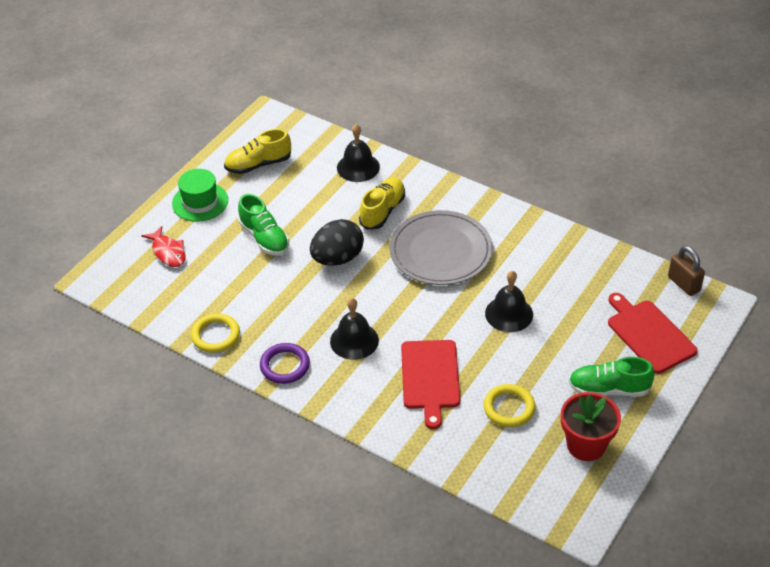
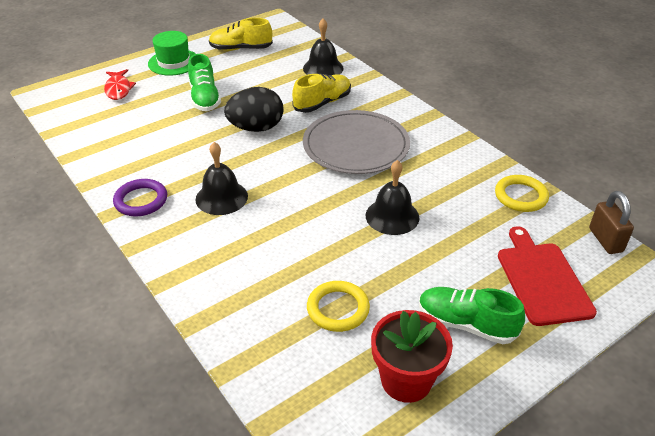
camera: 20 degrees right, 5 degrees down
(215, 335) = (102, 159): yellow ring -> yellow ring (520, 196)
(430, 378) = (272, 252): red cutting board -> none

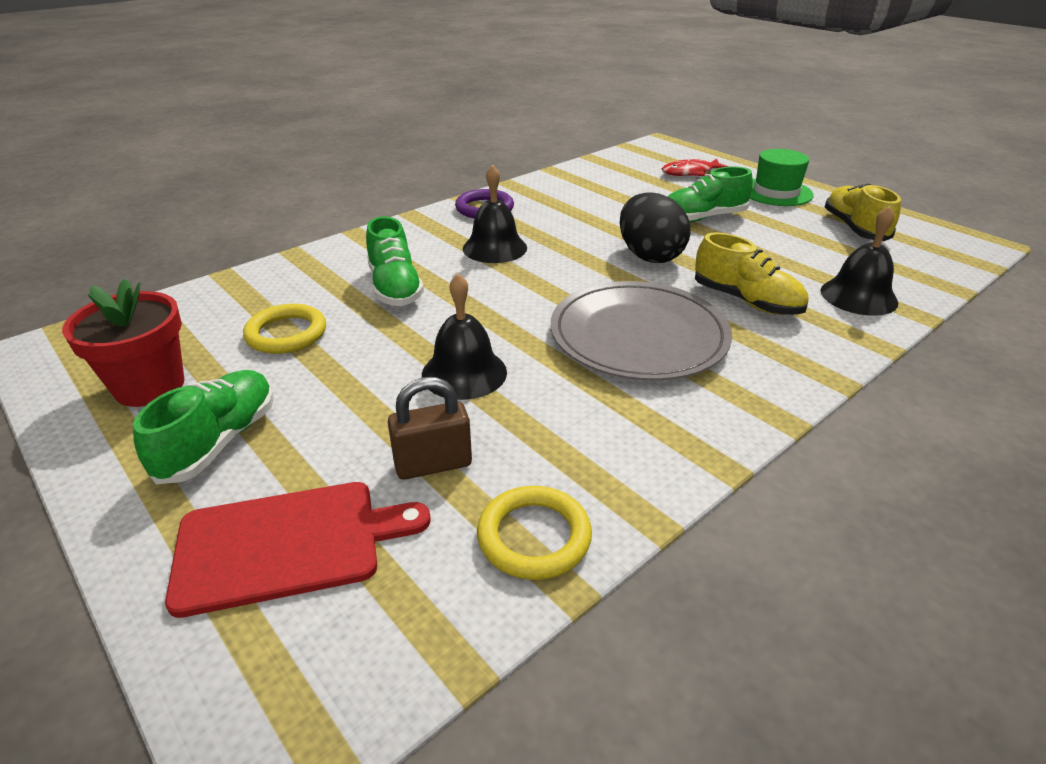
camera: 85 degrees right, 5 degrees down
(276, 251) = (395, 287): none -> green shoe
(605, 240) = (386, 682): brown padlock -> brown padlock (433, 464)

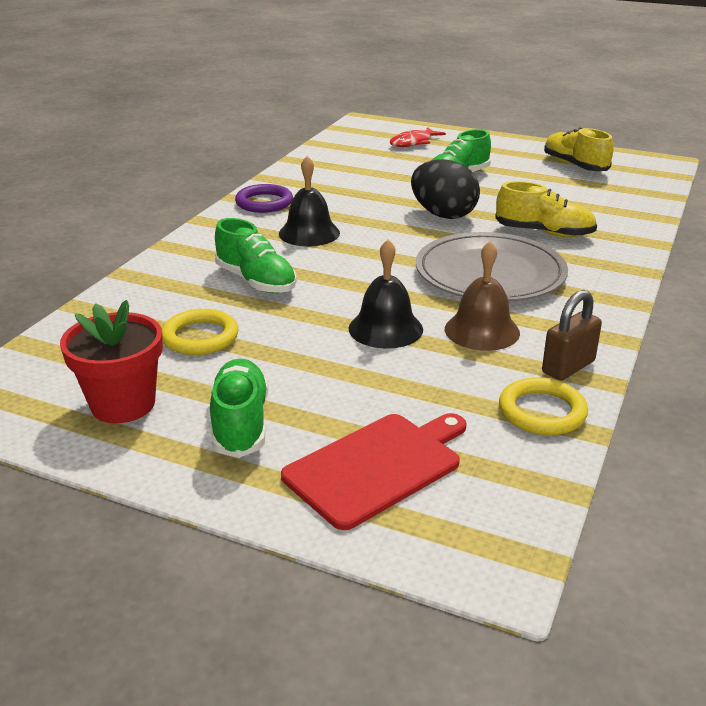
camera: 25 degrees left, 5 degrees down
(433, 464) = (428, 391): brown padlock -> brown padlock (568, 367)
(563, 404) = (482, 330): none -> brown bell
(776, 192) = (495, 148): green hat -> none
(858, 296) = (616, 213): black bell -> none

